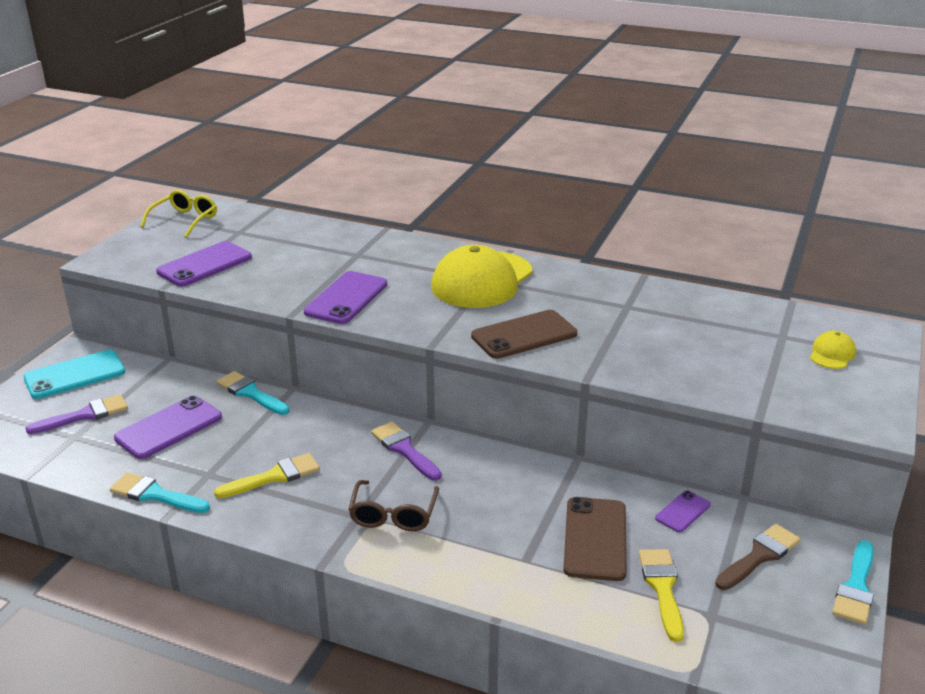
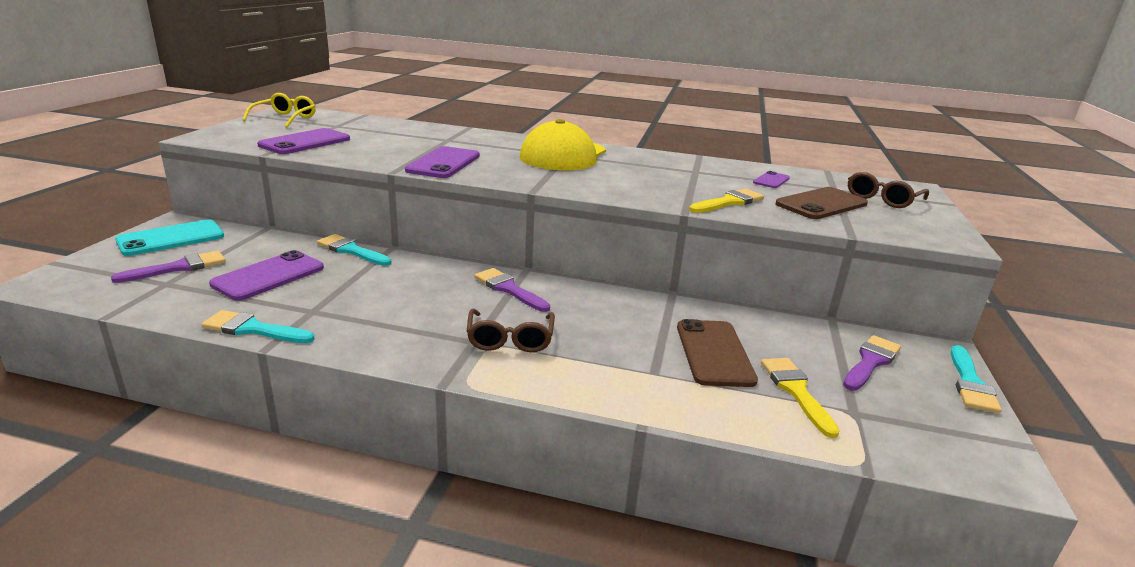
camera: 10 degrees left, 5 degrees down
(274, 476) = (382, 312): yellow brush -> yellow brush (729, 202)
(524, 335) = (614, 186): brown phone -> brown phone (821, 204)
(683, 512) = (784, 330): purple phone -> purple phone (771, 180)
(759, 556) = (871, 361): brown brush -> purple brush
(832, 354) = (882, 199): yellow cap -> brown glasses

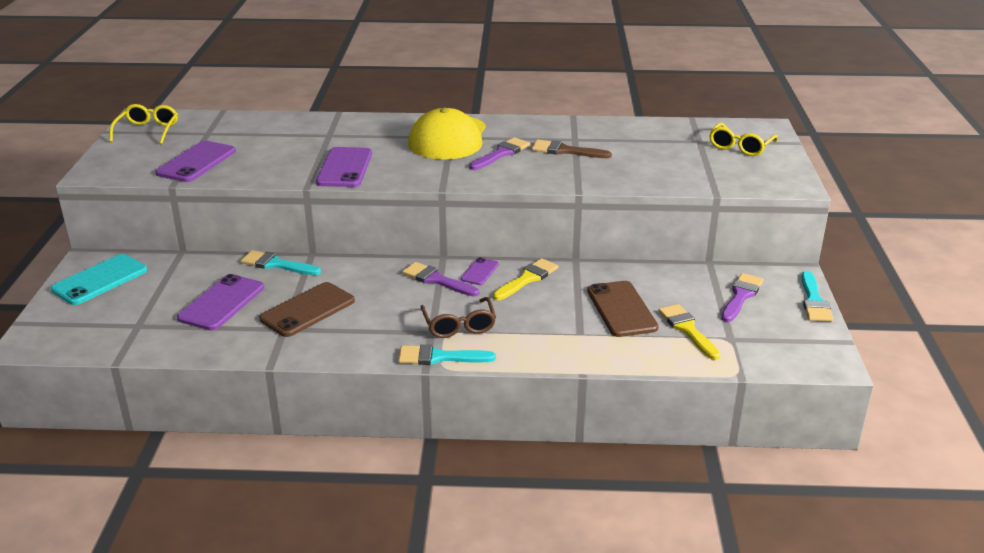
camera: 10 degrees left, 5 degrees up
(179, 267) = (135, 308): purple brush -> purple brush (501, 154)
(253, 329) = (247, 352): turquoise brush -> turquoise brush (439, 357)
(682, 179) = (565, 151): none -> brown brush
(729, 202) = (612, 173): yellow brush -> yellow brush (527, 279)
(771, 180) = (643, 139): purple phone -> purple phone (479, 272)
(821, 204) = (689, 162): brown phone -> brown phone (307, 310)
(882, 199) = (740, 147): brown glasses -> yellow glasses

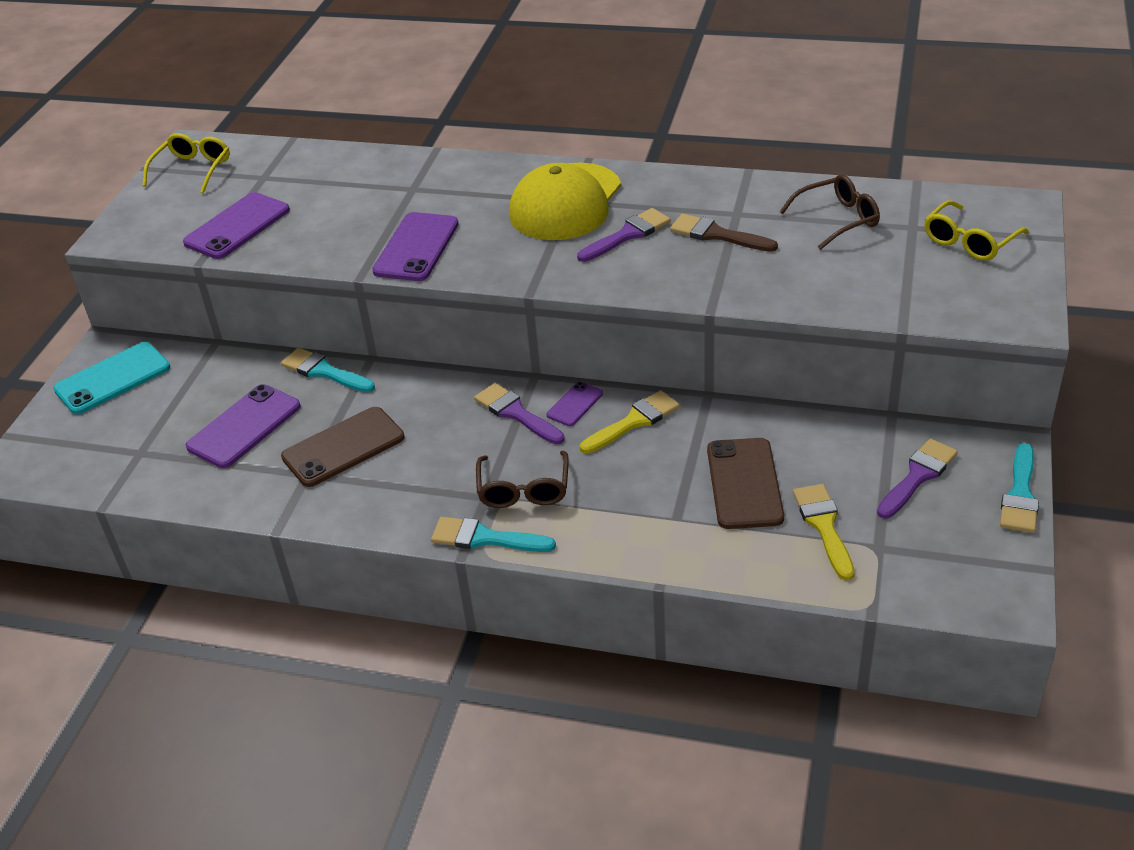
camera: 15 degrees right, 10 degrees up
(646, 139) = (838, 219): none -> brown glasses

